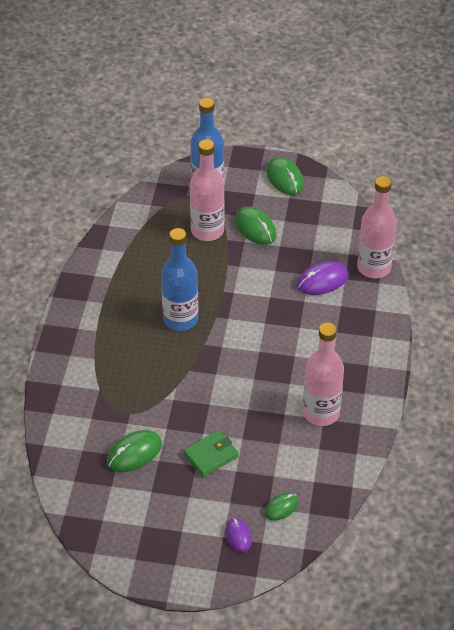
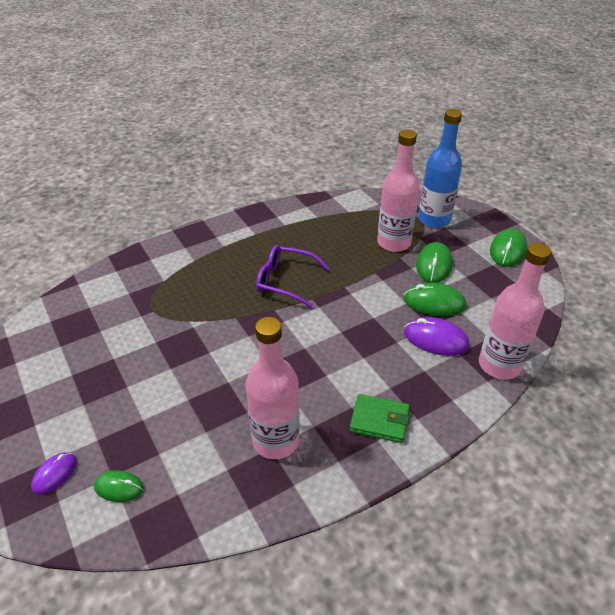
camera: 50 degrees right, 5 degrees down
(134, 453) = (109, 338): green mouse -> green mouse (434, 302)
(180, 319) = (285, 281): blue bottle -> purple glasses
(211, 455) = (147, 389): green wallet -> green wallet (379, 420)

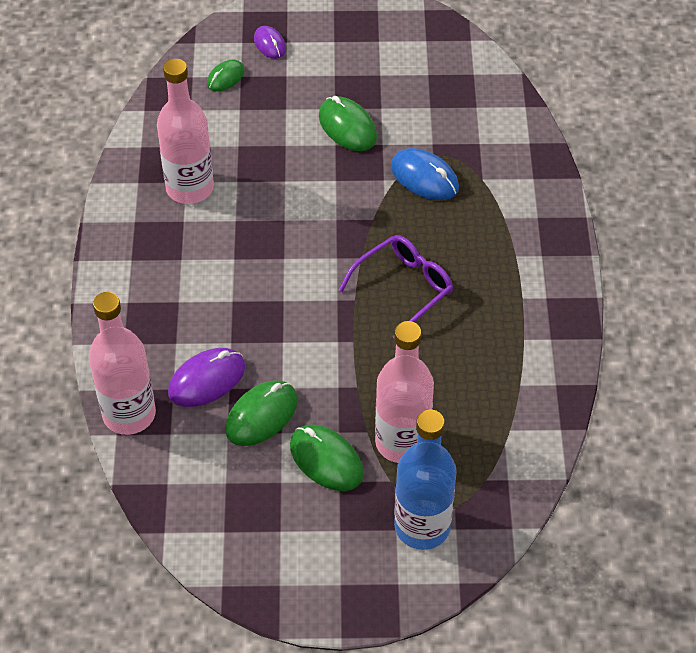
camera: 120 degrees right, 10 degrees up
(179, 307) = (424, 177): none -> blue mouse
(379, 420) = (149, 272): green wallet -> none
(507, 250) = (294, 572): green mouse -> green mouse (347, 127)

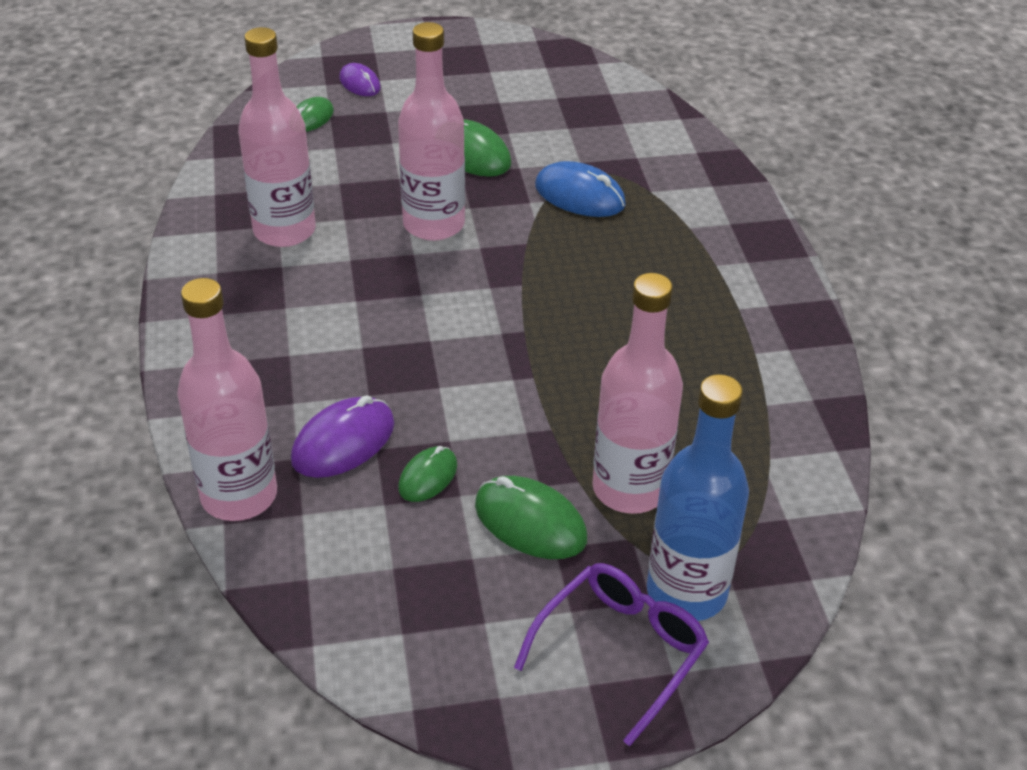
camera: 10 degrees left, 10 degrees down
(261, 415) = (428, 477): green mouse -> green mouse, size x0.62
(304, 194) = (434, 224): none -> pink bottle
(404, 288) = (585, 311): purple glasses -> purple glasses (621, 651)

